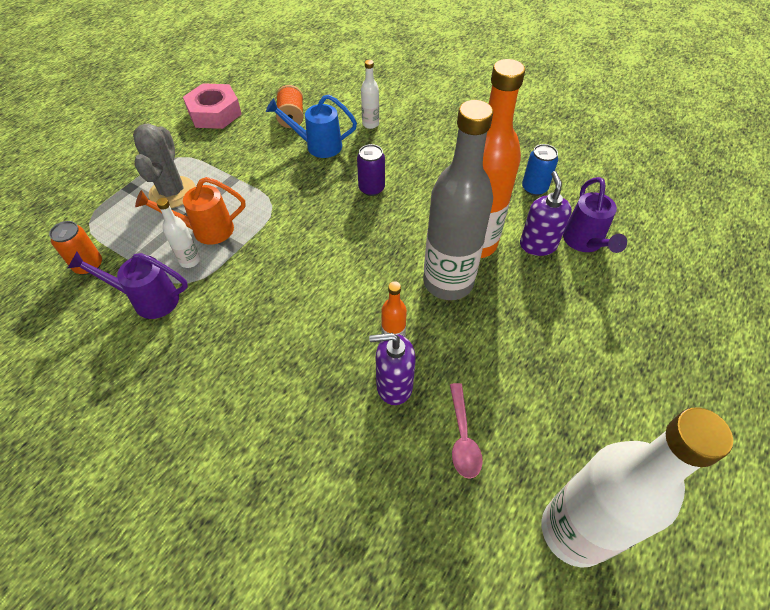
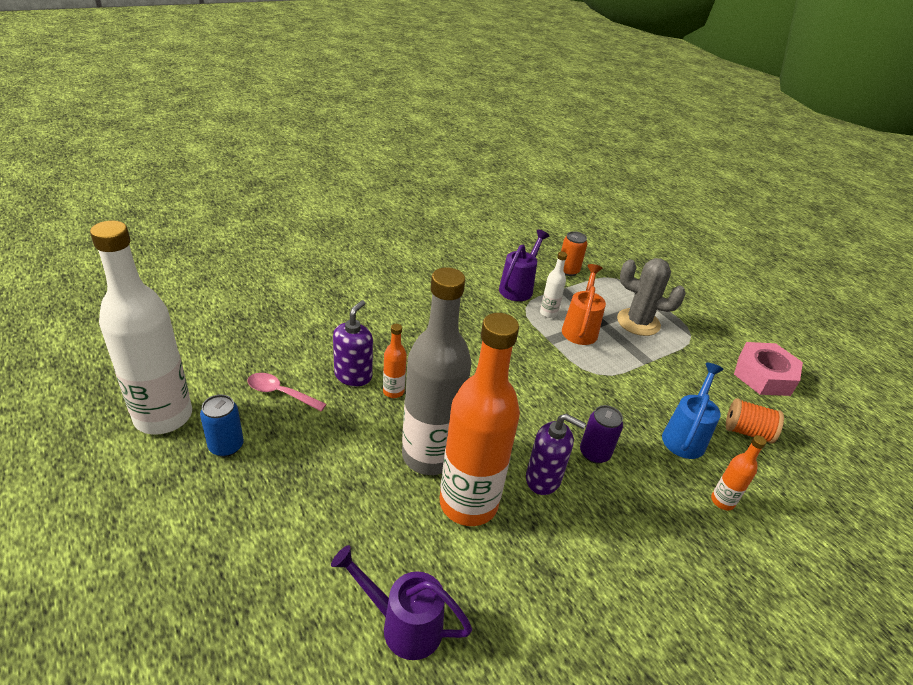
camera: 110 degrees right, 15 degrees down
(370, 124) = (722, 501): white bottle -> orange bottle
(534, 188) = (529, 628): blue can -> blue can (226, 446)
(538, 245) = (430, 566): purple soap dispenser -> purple soap dispenser (543, 479)

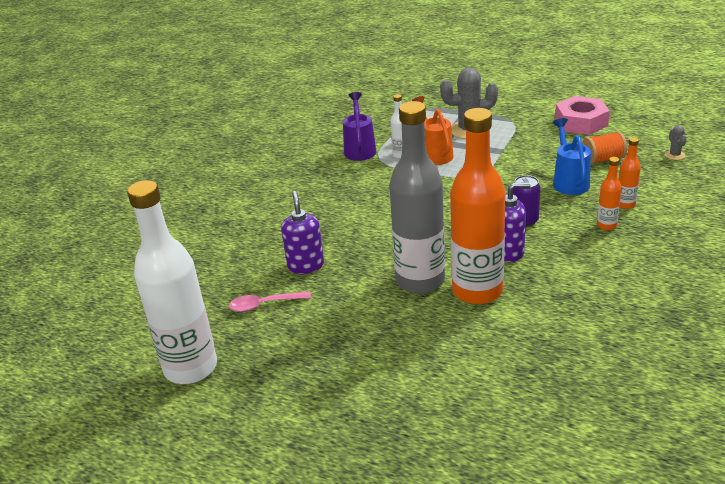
camera: 25 degrees left, 5 degrees down
(226, 446) = (266, 356): blue can -> none
(393, 391) = (348, 259): orange bottle -> orange bottle (606, 225)
(403, 624) = (511, 372): purple watering can -> none
(568, 271) = (383, 121): orange can -> none
(838, 474) = (674, 155): none -> grey cactus

